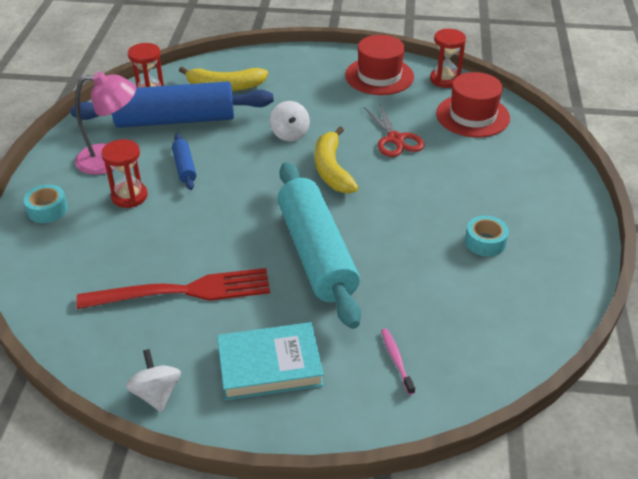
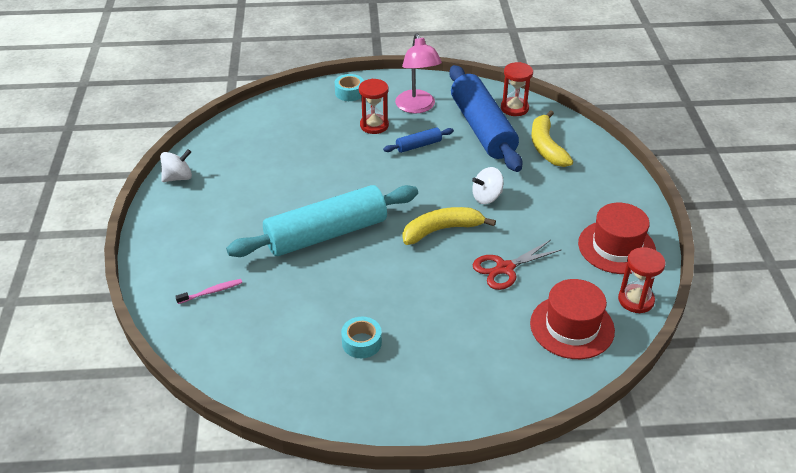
camera: 80 degrees right, 0 degrees up
(184, 291) = (274, 172): red fork -> none
(269, 365) = (204, 225): turquoise book -> none

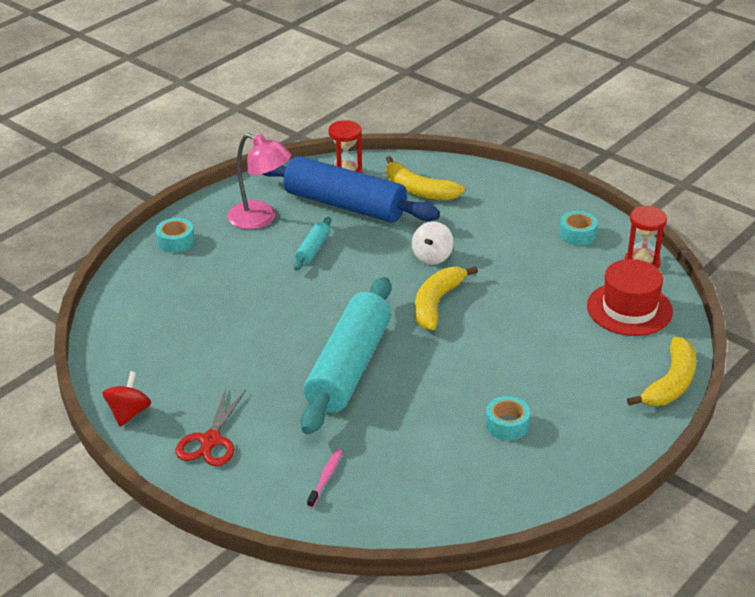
camera: 45 degrees left, 5 degrees down
(178, 177) = (129, 413): white spinning top -> red spinning top
(374, 125) = (246, 256): red hourglass -> none
(418, 145) = (313, 250): blue rolling pin -> turquoise rolling pin
(505, 268) = (525, 300): red scissors -> red scissors (211, 440)
(518, 403) = (670, 383): none -> yellow banana
(616, 247) = (577, 234): red hat -> turquoise tape

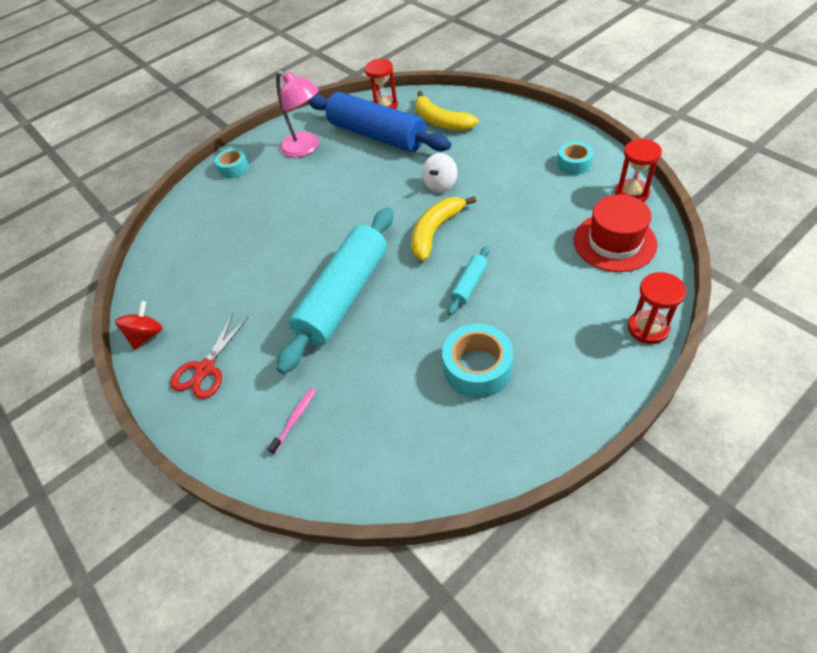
camera: 15 degrees right, 15 degrees up
(313, 250) = (341, 177): turquoise rolling pin -> turquoise rolling pin (469, 285)
(507, 425) = (477, 368): turquoise tape -> turquoise tape, size x1.59
(670, 383) = (648, 328): yellow banana -> red hourglass

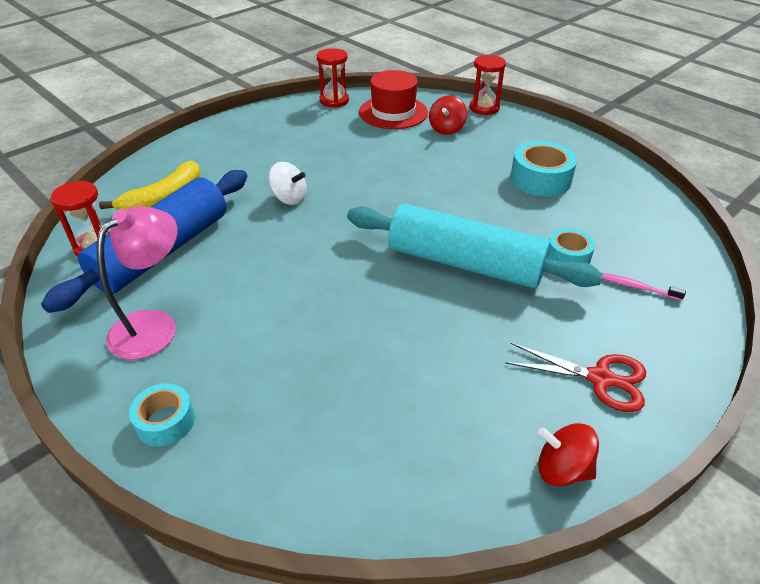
camera: 100 degrees left, 10 degrees down
(435, 231) = (367, 201): yellow banana -> none
(469, 285) = (444, 182): turquoise rolling pin -> none
(574, 163) = (284, 122): turquoise tape -> turquoise tape (568, 256)
(582, 289) = (446, 129): none -> red spinning top

